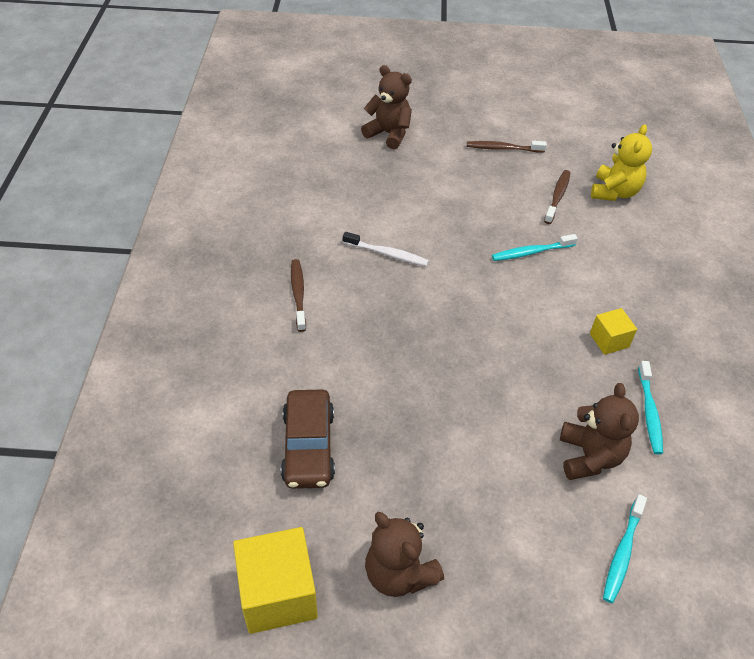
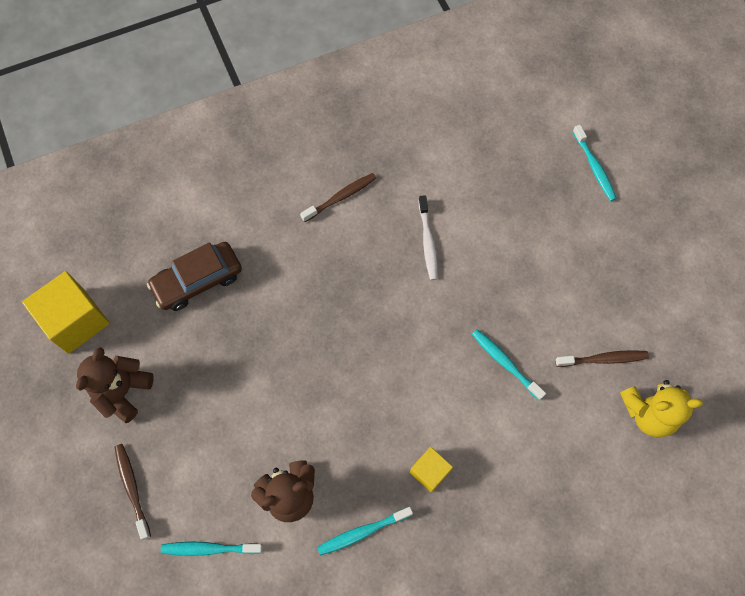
camera: 65 degrees right, 20 degrees up
(389, 134) = (594, 167): brown teddy bear -> turquoise toothbrush
(503, 148) = (645, 279): brown toothbrush -> brown toothbrush (132, 488)

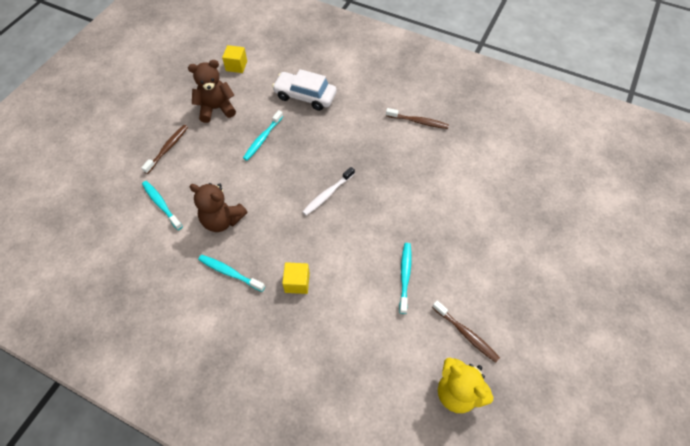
camera: 50 degrees right, 10 degrees down
(76, 320) = (236, 66): yellow cube -> yellow cube, size x0.55
(198, 280) = (305, 96): brown car -> white car
(428, 242) = (438, 180): white toothbrush -> white toothbrush (327, 194)
(594, 167) = (589, 234): turquoise toothbrush -> turquoise toothbrush (262, 139)

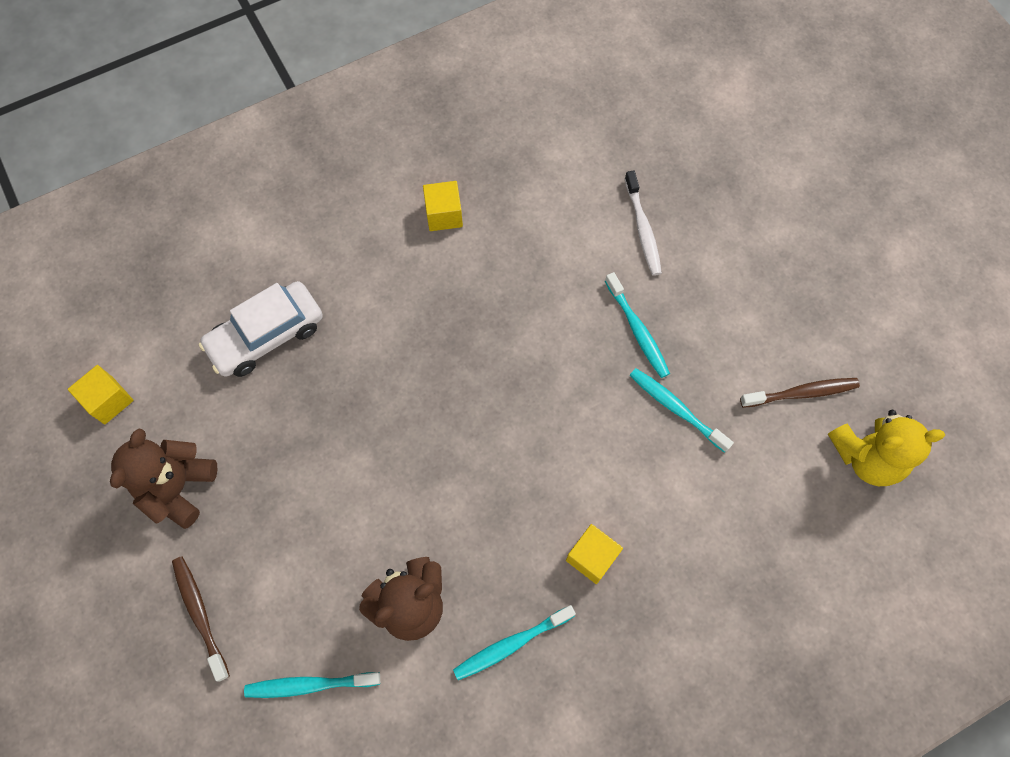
camera: 55 degrees left, 10 degrees up
(262, 139) = (301, 451): turquoise toothbrush -> turquoise toothbrush (637, 330)
(327, 194) = (476, 422): white toothbrush -> white toothbrush (642, 229)
(418, 122) = (444, 215): brown toothbrush -> yellow cube

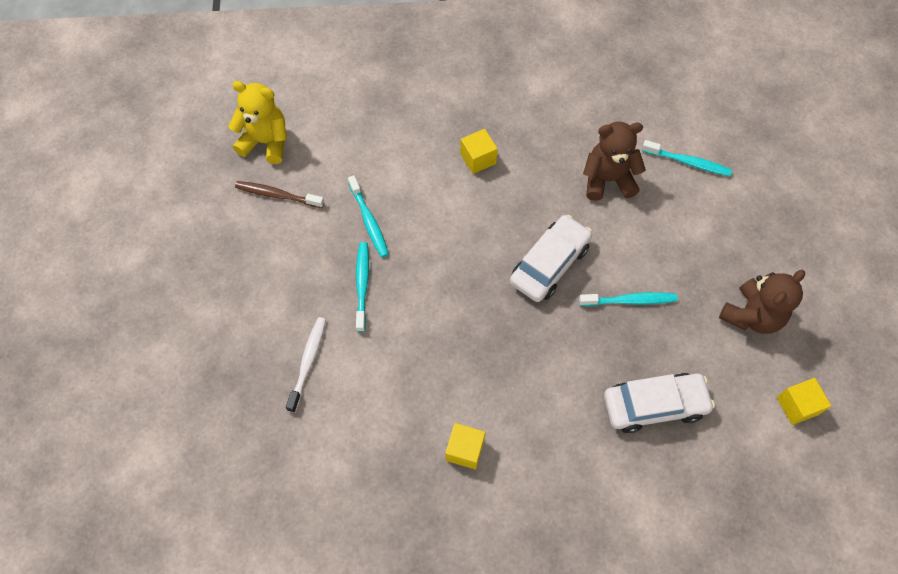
camera: 155 degrees left, 5 degrees down
(200, 614) = (751, 228): brown toothbrush -> none
(439, 448) = (549, 264): none -> white car
(511, 644) = (552, 134): turquoise toothbrush -> turquoise toothbrush (629, 300)

